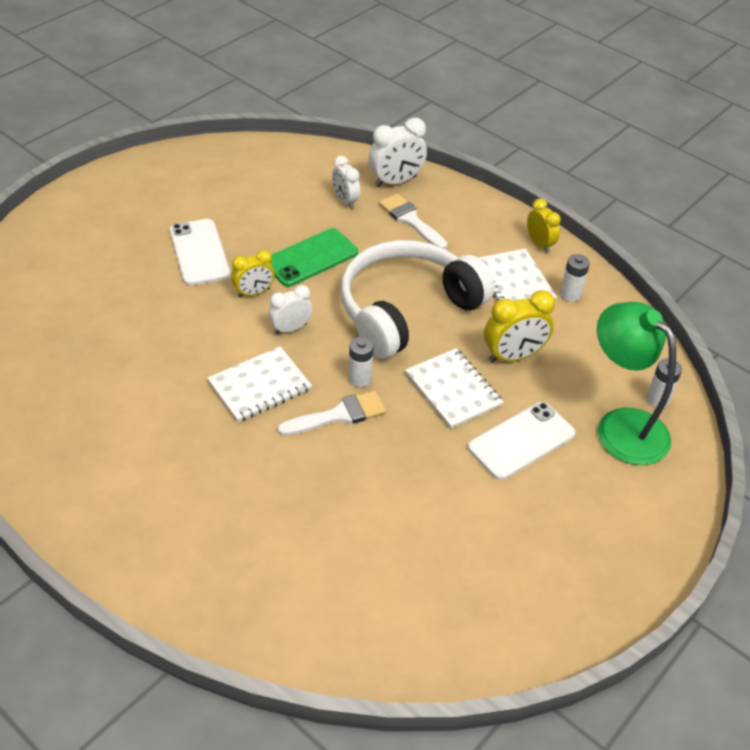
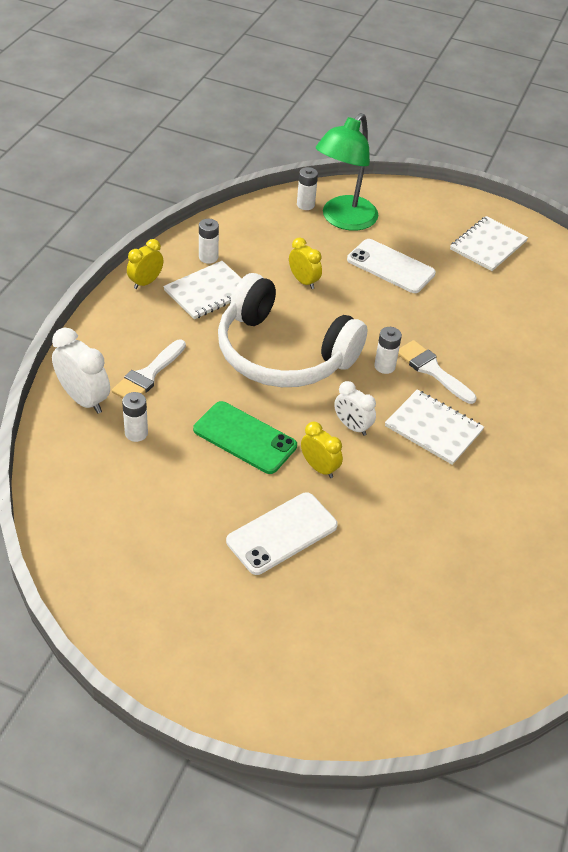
camera: 110 degrees left, 0 degrees up
(345, 200) = (136, 433): white clock -> white battery
(453, 390) = (362, 309): white notebook -> white notebook (488, 245)
(513, 356) = (303, 281): yellow clock -> yellow clock, size x0.65

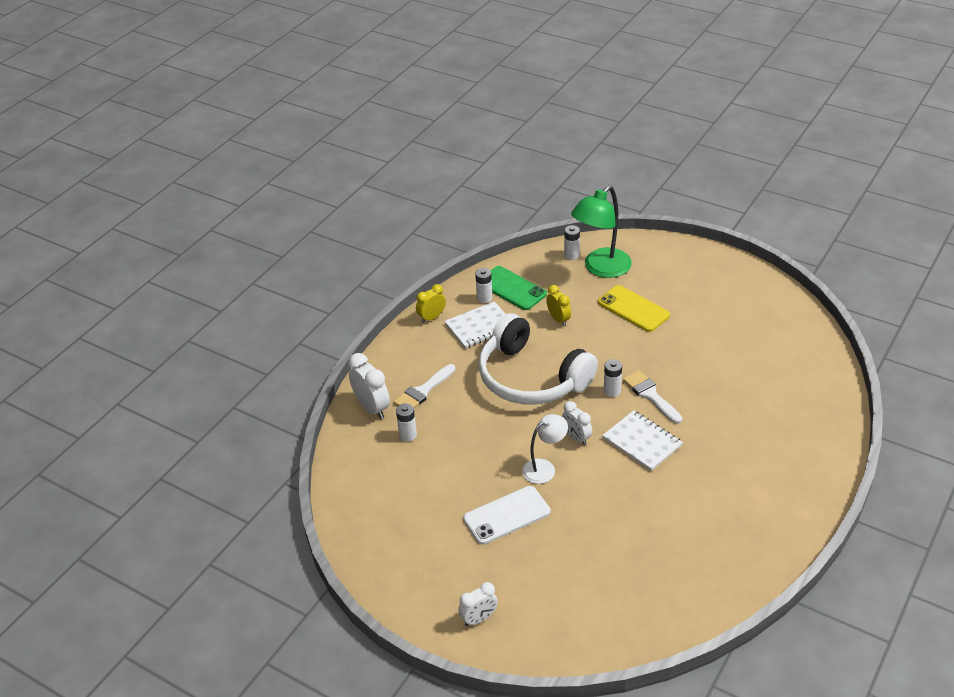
camera: 15 degrees right, 5 degrees down
(245, 438) = (490, 442): green phone -> green phone (512, 288)
(269, 680) = (479, 619): none -> white clock
(319, 468) = (544, 468): yellow clock -> white lamp
(390, 266) = (633, 309): white phone -> yellow phone
(488, 245) = (721, 292): white notebook -> none

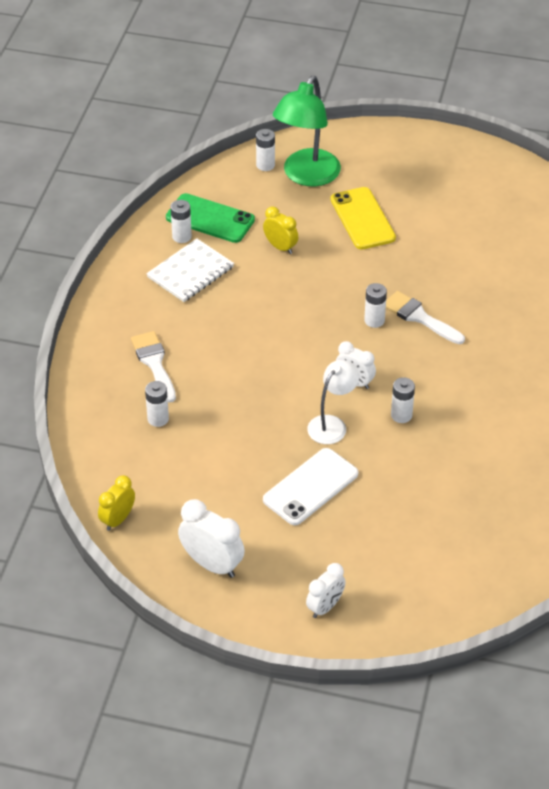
camera: 20 degrees left, 5 degrees up
(372, 408) = (101, 395): white clock -> white clock (212, 564)
(423, 391) = (154, 363): white brush -> white brush turned 135 degrees clockwise
(431, 317) = (127, 272): yellow clock -> yellow clock (118, 519)
(531, 378) = (276, 323): white headphones -> none
(605, 472) = (401, 415): none -> white battery
(633, 309) = (362, 219): yellow phone -> yellow phone turned 45 degrees clockwise
(642, 442) = (429, 372): white notebook -> none

